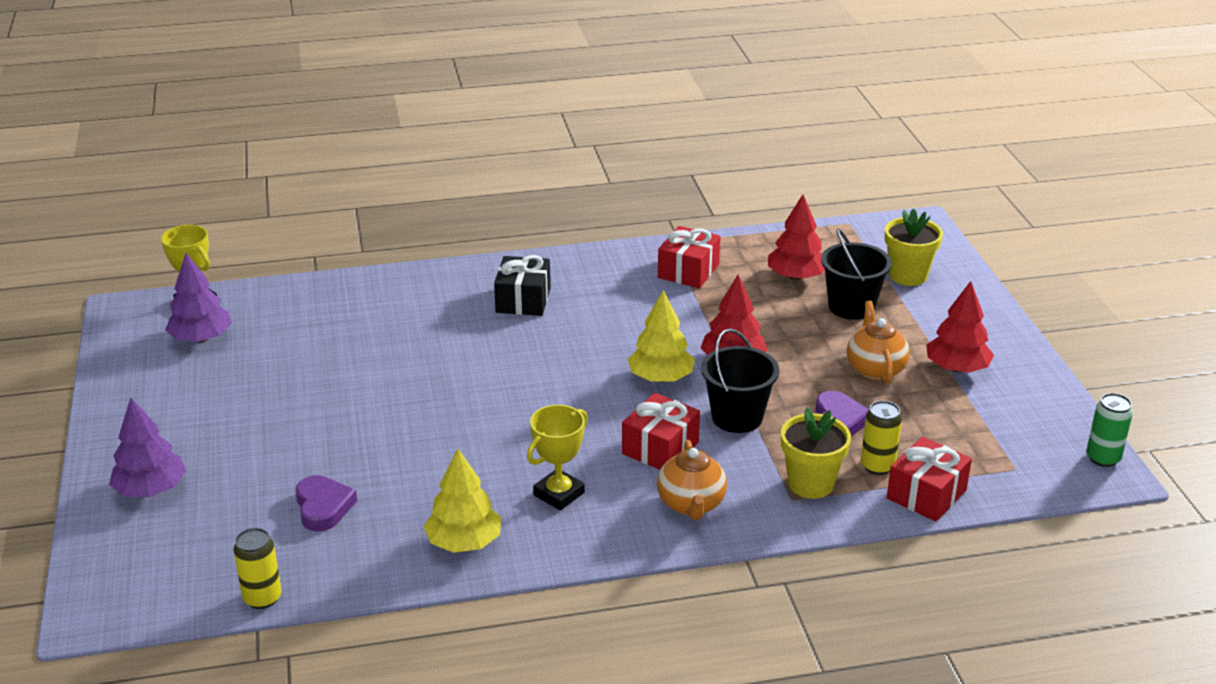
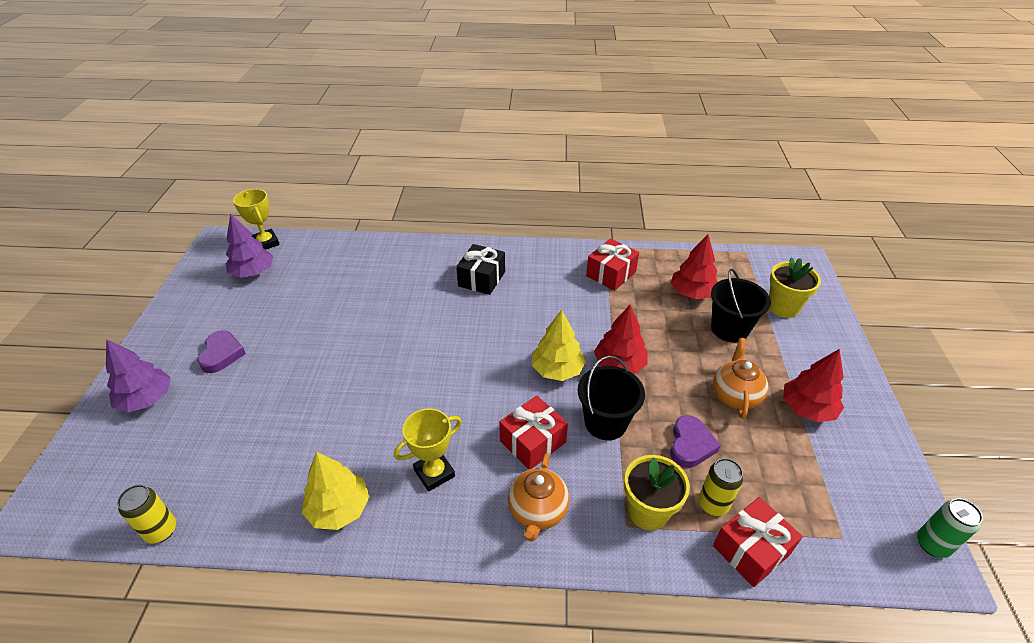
camera: 15 degrees right, 10 degrees up
(323, 507) = (253, 444): purple heart -> purple heart (222, 354)

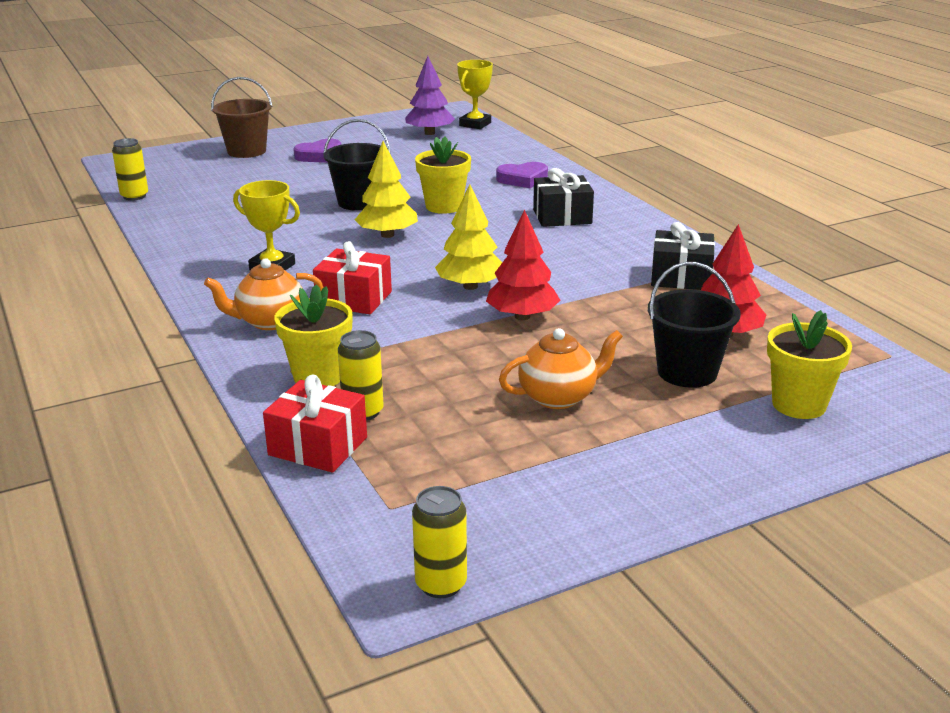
camera: 60 degrees right, 15 degrees down
(146, 399) = (246, 151): purple tree -> brown bucket
(339, 509) = (201, 243): yellow tree -> yellow tree (387, 235)
(409, 326) = (444, 206): none -> yellow flower pot
(605, 422) = (421, 328): black bucket -> black bucket (359, 202)
(611, 274) = (681, 277): red gift -> black gift
(690, 445) = (440, 383): purple heart -> purple heart (523, 179)
(807, 409) = (597, 453): red tree -> none
(932, 544) = (441, 584): green can -> yellow can

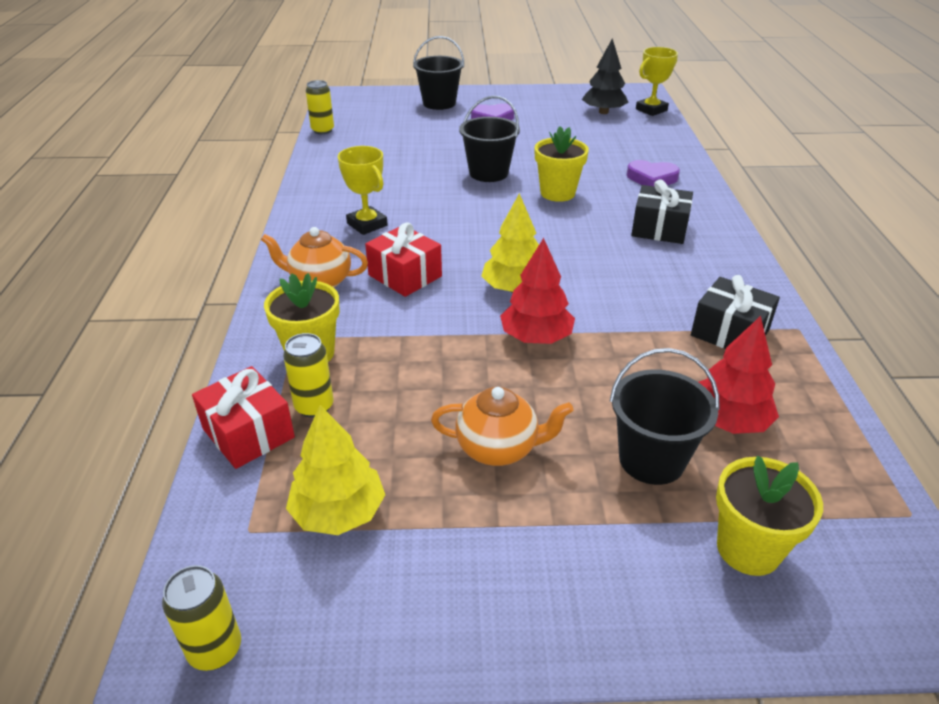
camera: 25 degrees right, 10 degrees up
(246, 151) = (439, 103): brown bucket -> black bucket
(387, 235) = (485, 213): yellow tree -> yellow tree (338, 512)
(429, 133) = (603, 112): purple tree -> black tree

